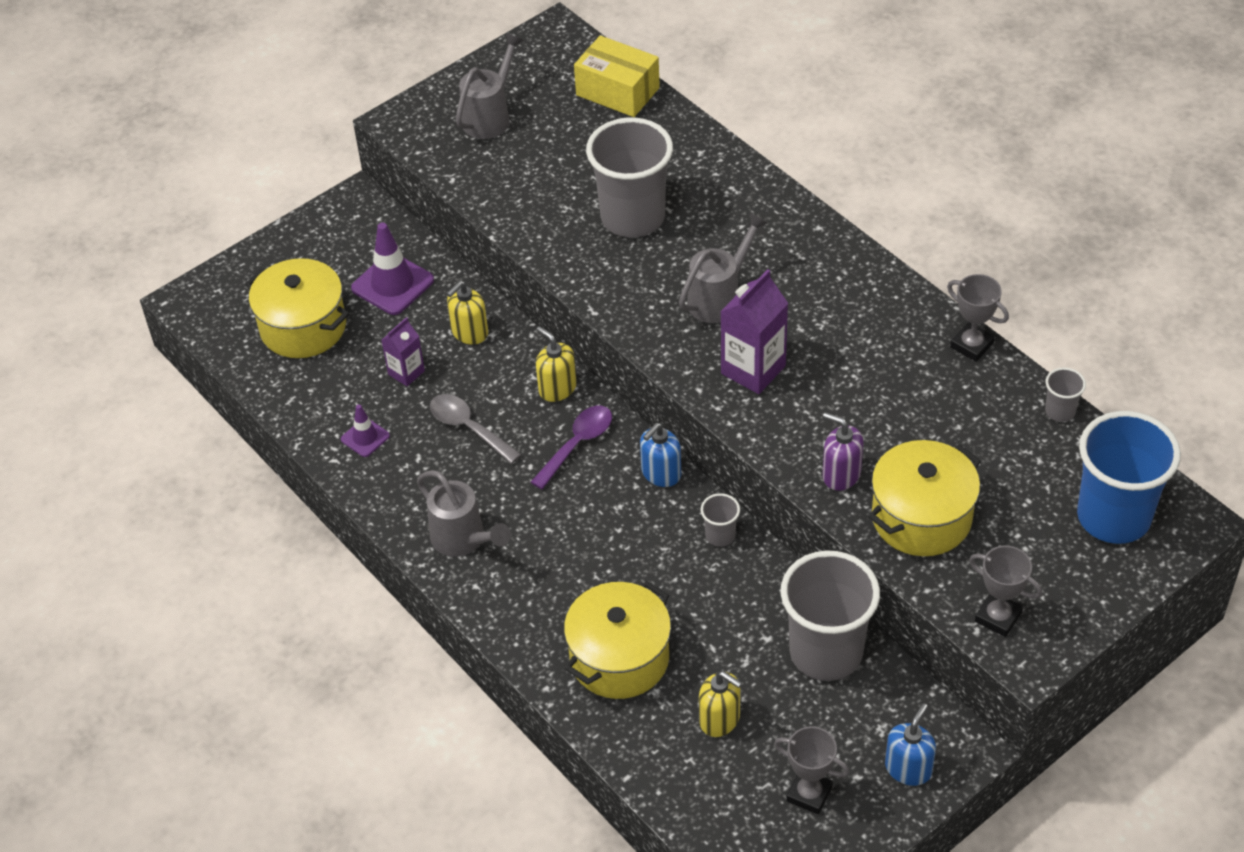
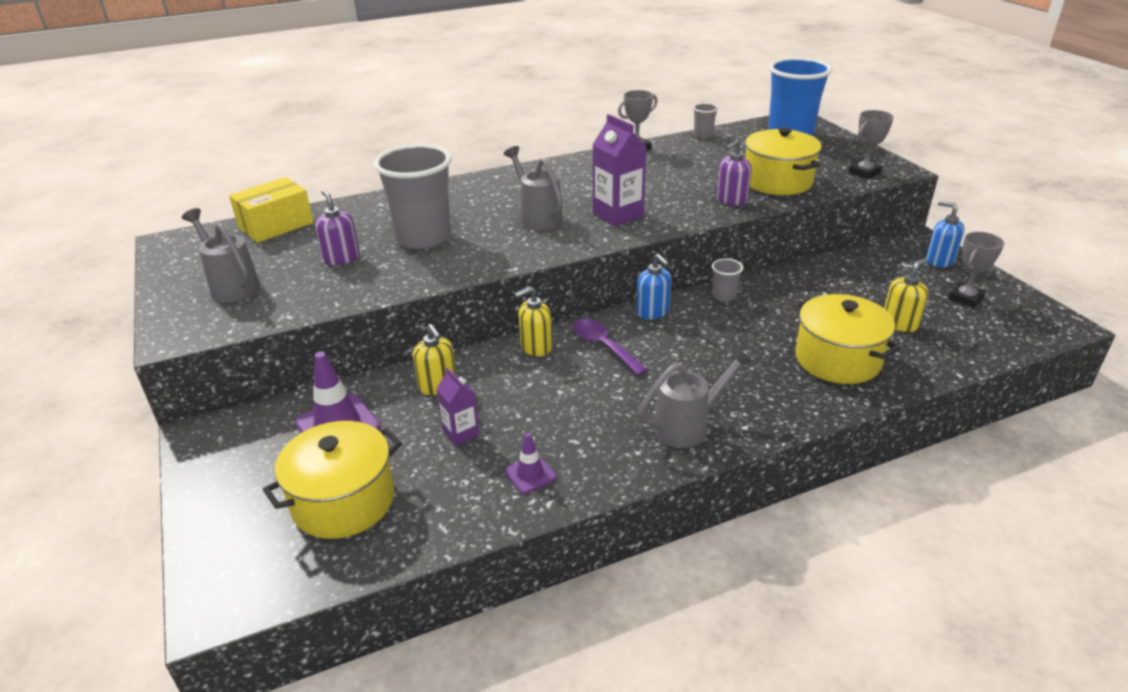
camera: 75 degrees left, 15 degrees down
(468, 428) = (554, 403): grey spoon -> none
(567, 171) = (341, 258): none -> purple soap dispenser
(826, 652) = (840, 273): grey cup -> none

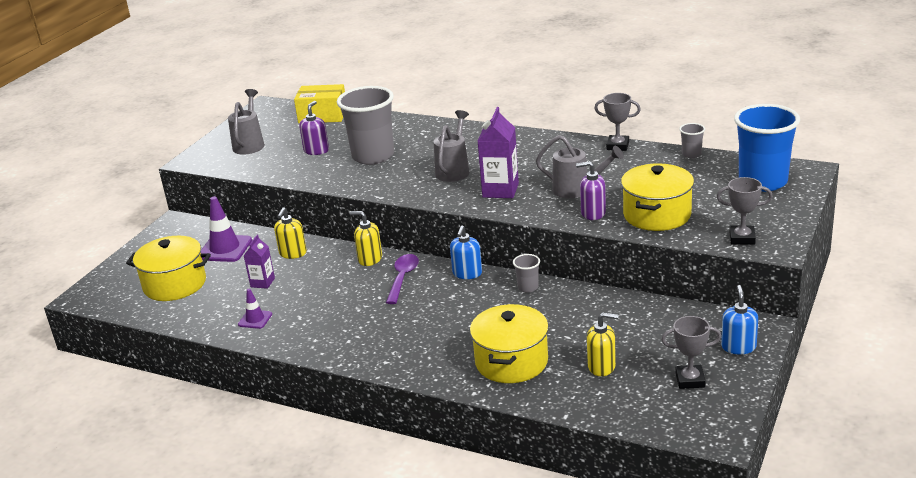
camera: 50 degrees right, 5 degrees down
(687, 426) = (360, 343): grey watering can -> grey watering can (576, 190)

